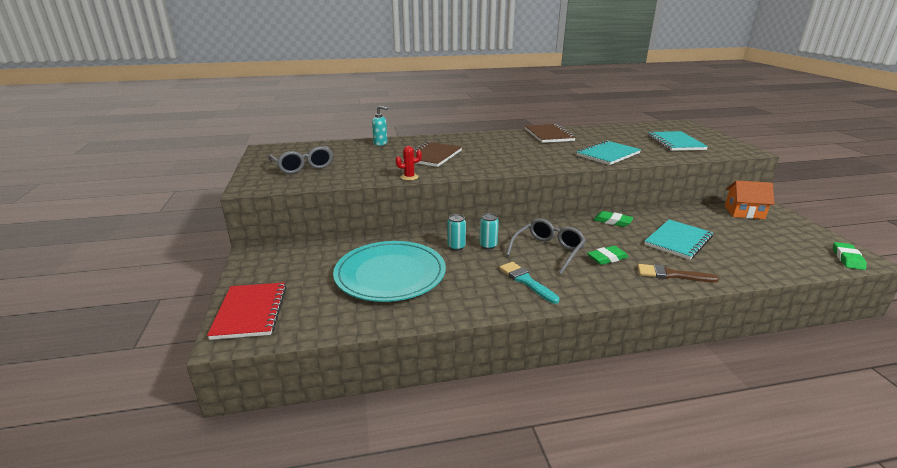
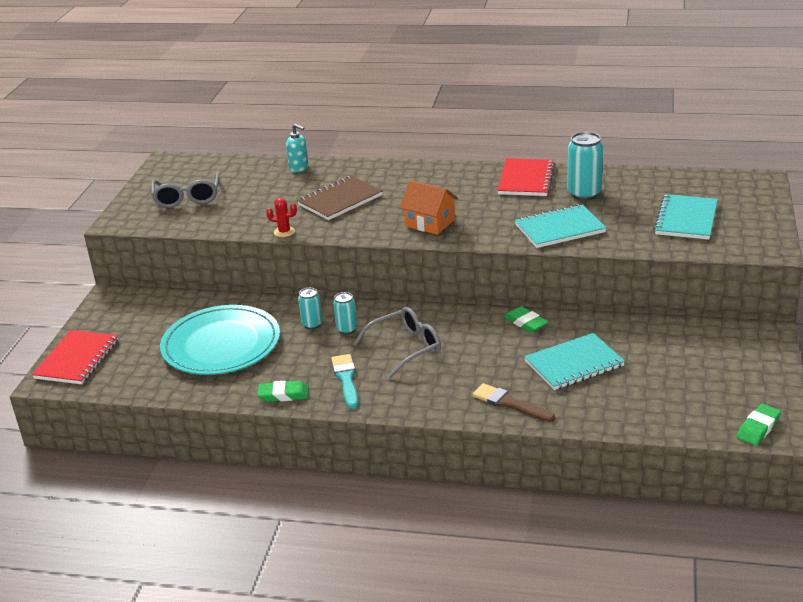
camera: 25 degrees right, 5 degrees up
(549, 135) = (526, 179): brown notebook -> red notebook
(595, 138) = (584, 194): none -> turquoise can
(607, 258) = (461, 369): green eraser -> green eraser (283, 394)
(744, 212) = (721, 340): orange house -> orange house (430, 223)

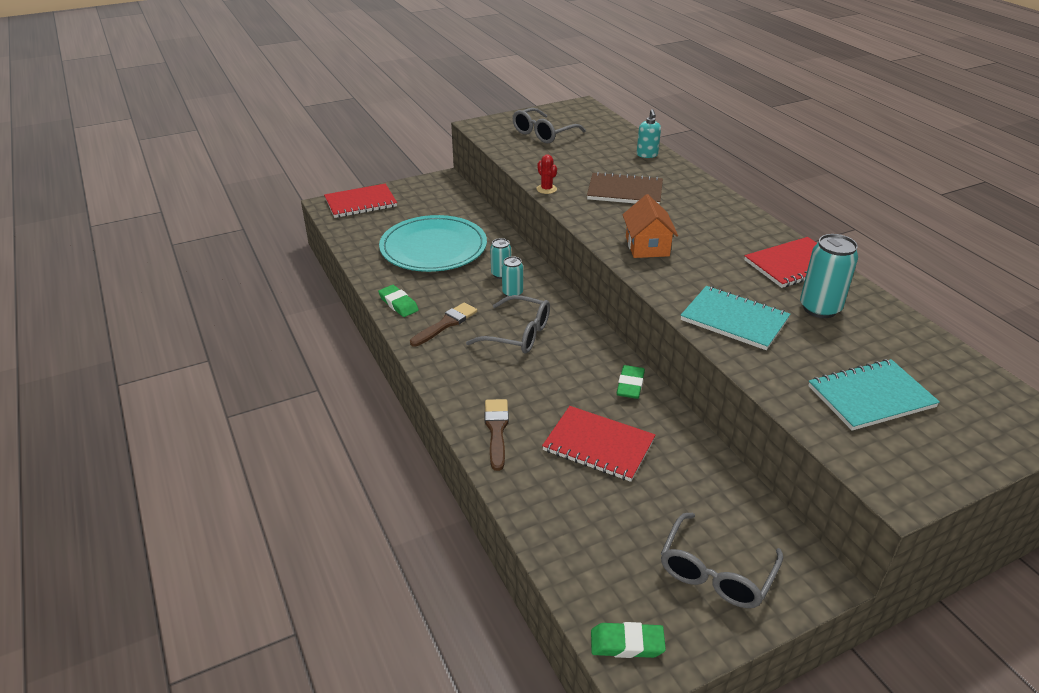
camera: 50 degrees right, 5 degrees up
(346, 379) = (446, 324): turquoise brush -> brown brush
(574, 364) = (598, 445): turquoise notebook -> red notebook
(732, 368) = (715, 573): none -> grey glasses

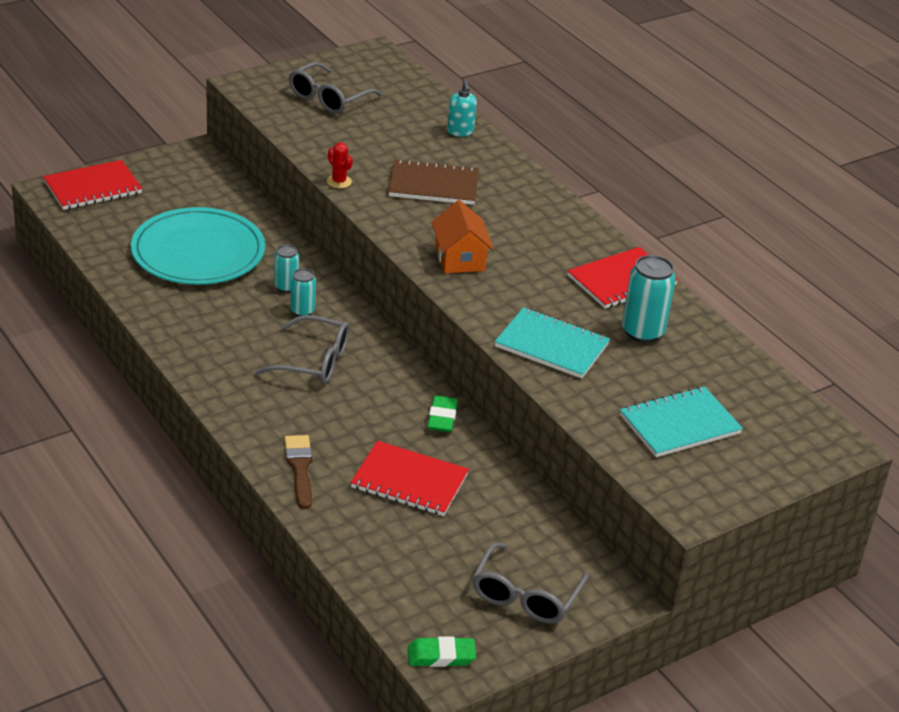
camera: 10 degrees left, 0 degrees up
(398, 304) = (167, 325): green eraser -> none
(446, 324) = (228, 350): brown brush -> none

